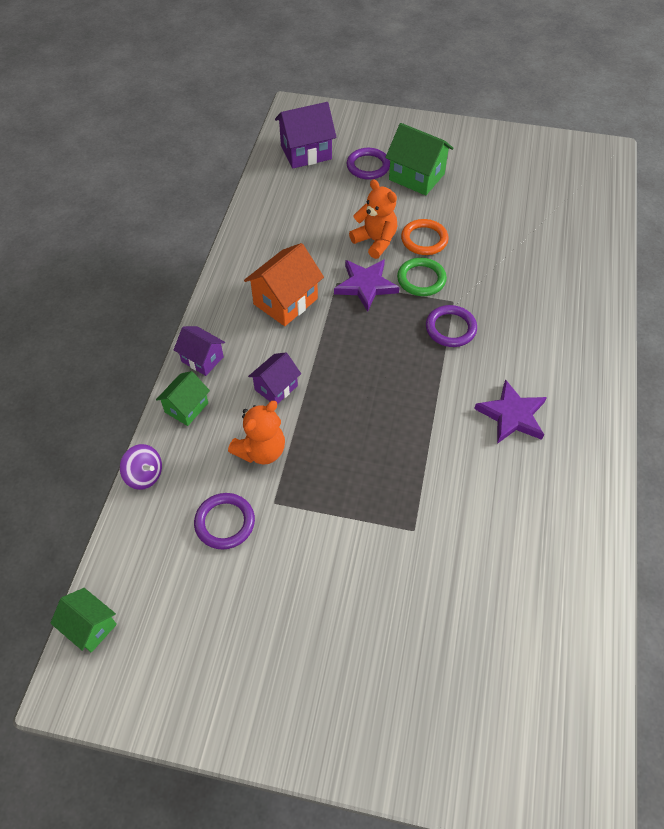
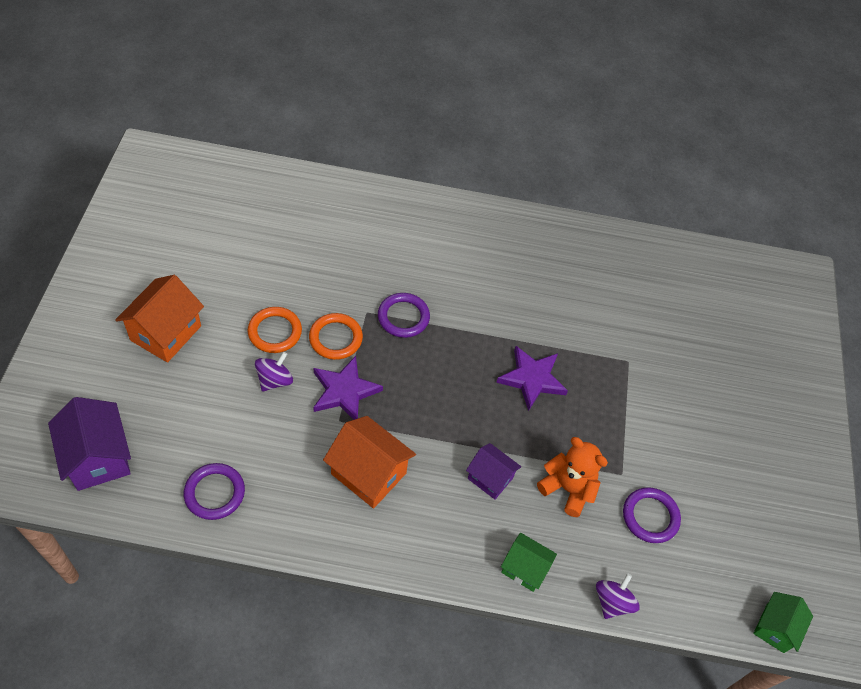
camera: 100 degrees left, 0 degrees up
(202, 359) = (457, 558): purple house -> none
(368, 166) = (138, 384): purple ring -> purple ring (214, 493)
(375, 241) = (275, 380): orange teddy bear -> purple spinning top
(416, 177) = (166, 333): green house -> orange house
(421, 279) = (335, 338): green ring -> orange ring
(512, 415) = (503, 279): purple star -> purple star (532, 379)

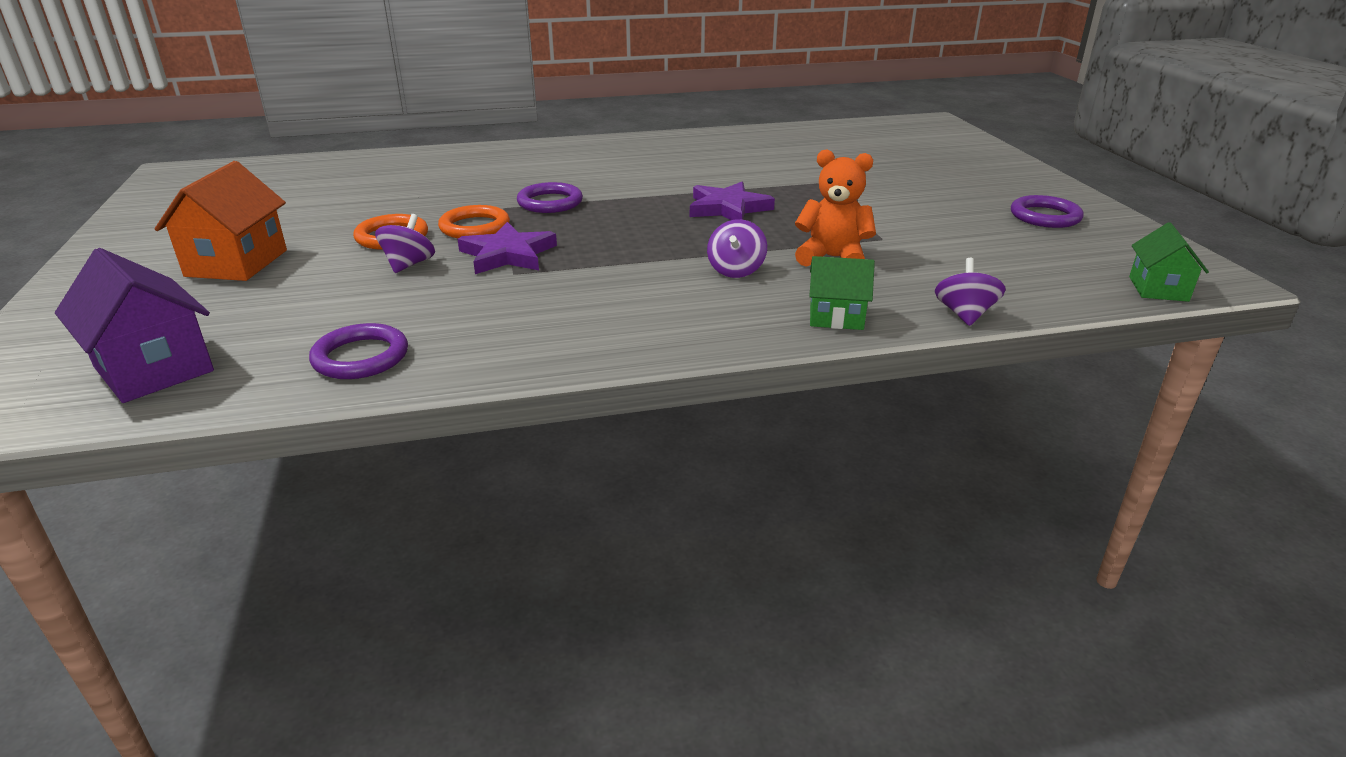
camera: 15 degrees left, 25 degrees down
(368, 473) = (578, 298): orange house -> none
(490, 478) = (736, 270): purple house -> purple spinning top
(650, 516) = (942, 255): purple ring -> purple ring (1045, 216)

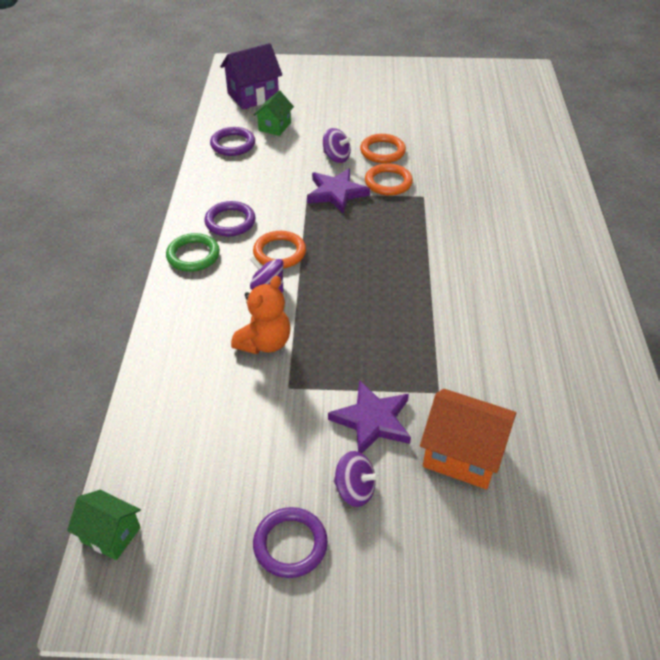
camera: 105 degrees right, 15 degrees up
(236, 263) = (362, 104): orange house -> orange house (462, 455)
(550, 202) = (427, 218): purple ring -> purple ring (230, 222)
(662, 273) = (279, 252): none -> orange ring
(705, 332) = (193, 255): none -> green ring
(728, 208) = (387, 310): purple star -> purple star (372, 420)
(836, 317) = (178, 315): green house -> green house (274, 126)
(964, 314) = (145, 381): purple spinning top -> purple spinning top (355, 490)

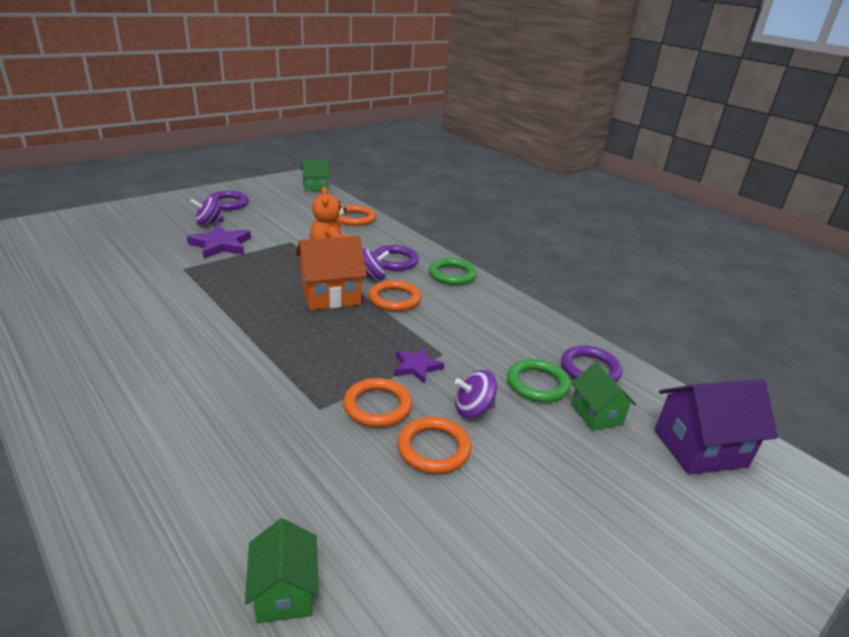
camera: 135 degrees right, 15 degrees down
(162, 401) = (355, 218): none -> orange ring
(230, 222) = (466, 303): purple ring -> purple ring (395, 261)
(253, 96) = (700, 448): purple house -> purple house turned 60 degrees clockwise
(279, 152) = (537, 384): none -> green ring
(336, 193) = (416, 367): purple star -> purple star, size x0.63
(462, 455) = (147, 249): orange house -> orange house (330, 295)
(498, 137) = (284, 592): none -> green house

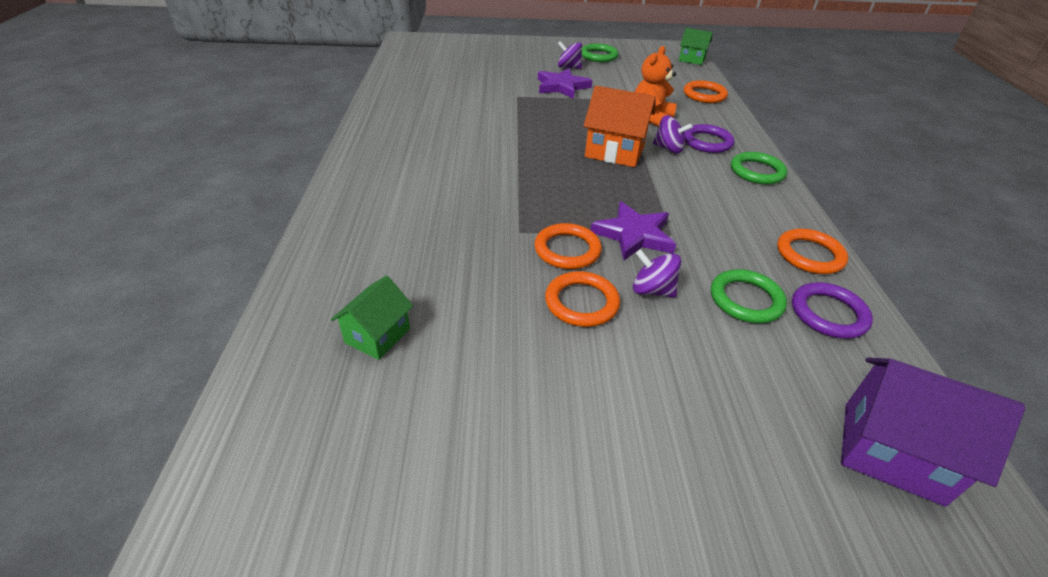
camera: 40 degrees right, 10 degrees up
(228, 203) = (598, 56): purple ring -> green ring
(394, 299) = (672, 173): orange ring -> orange ring (809, 255)
(416, 367) = (634, 235): purple star -> purple star, size x1.58
(596, 414) = (786, 356): green house -> none

